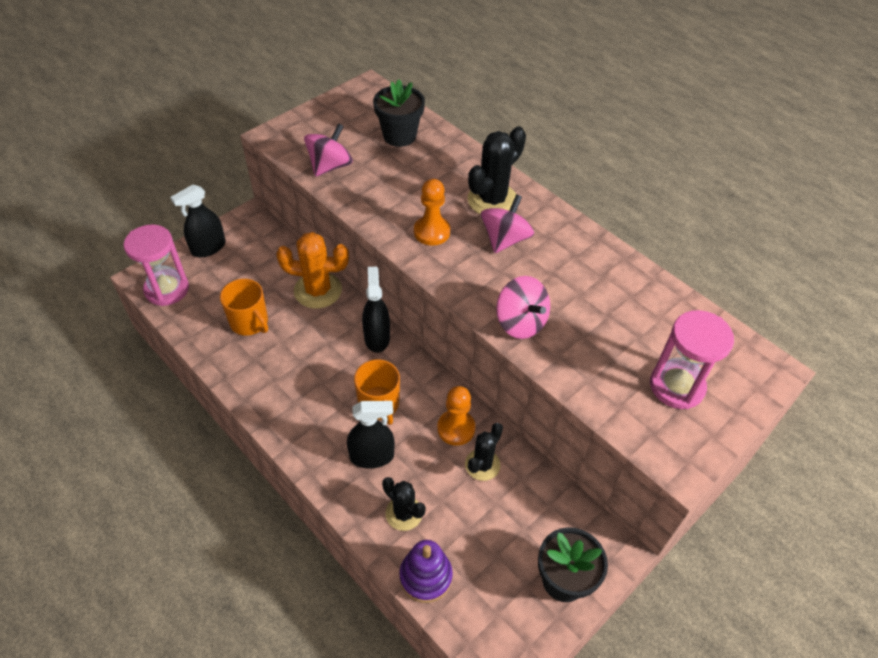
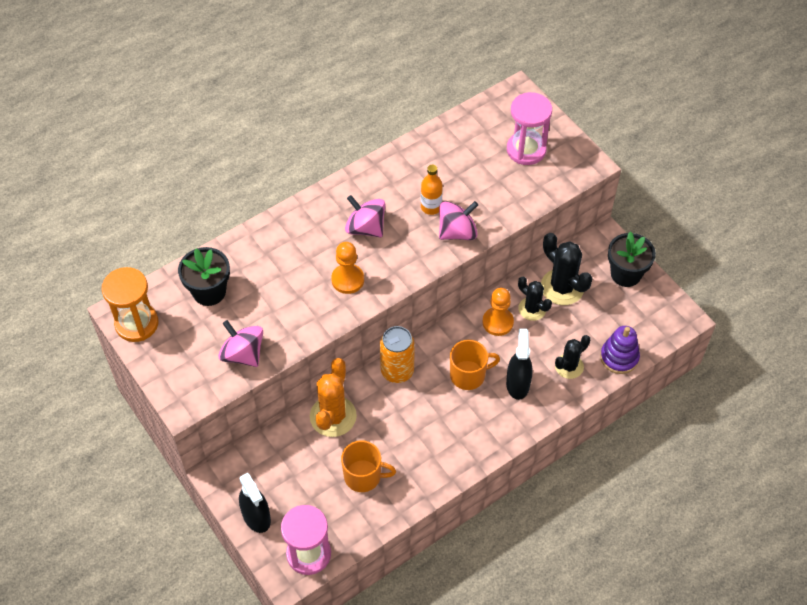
camera: 80 degrees left, 5 degrees up
(250, 322) = (363, 476): orange mug -> orange mug turned 45 degrees clockwise
(357, 97) = (137, 323): none -> orange hourglass
(377, 337) = (397, 371): black spray bottle -> orange can
(492, 200) = (315, 229): black cactus -> black cactus (562, 287)
(551, 294) = (431, 207): none -> orange bottle

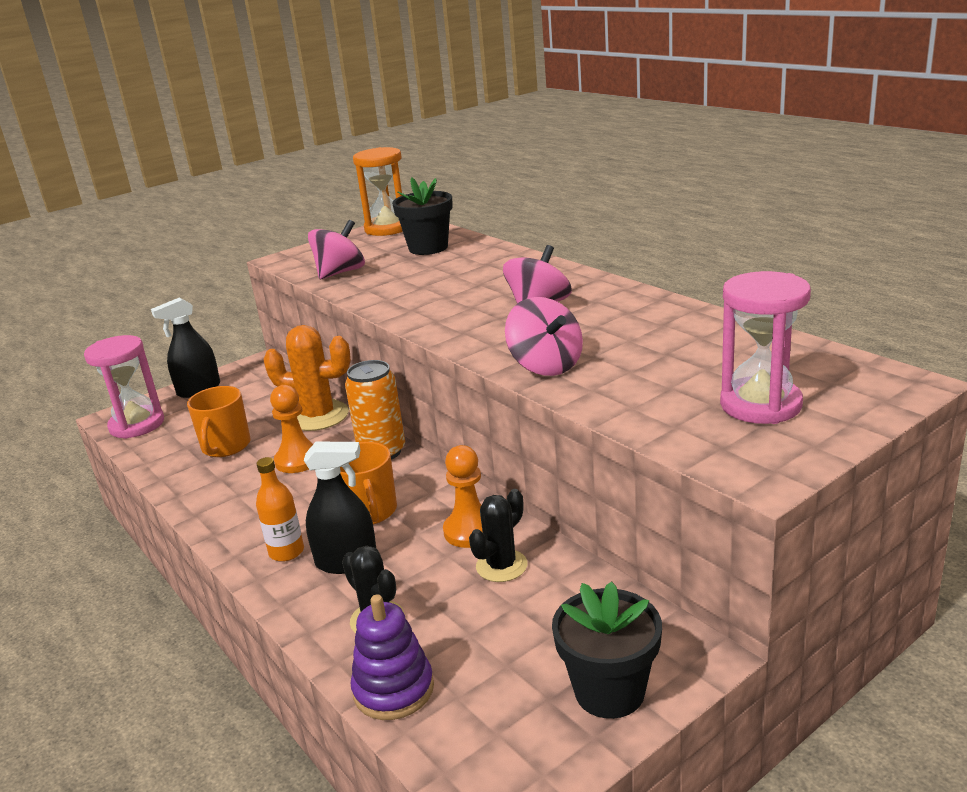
camera: 90 degrees right, 30 degrees down
(347, 280) = (447, 307): orange pawn -> orange pawn (298, 460)
(431, 207) = (591, 342): orange bottle -> orange bottle (286, 552)
(562, 287) = (556, 599): black cactus -> none

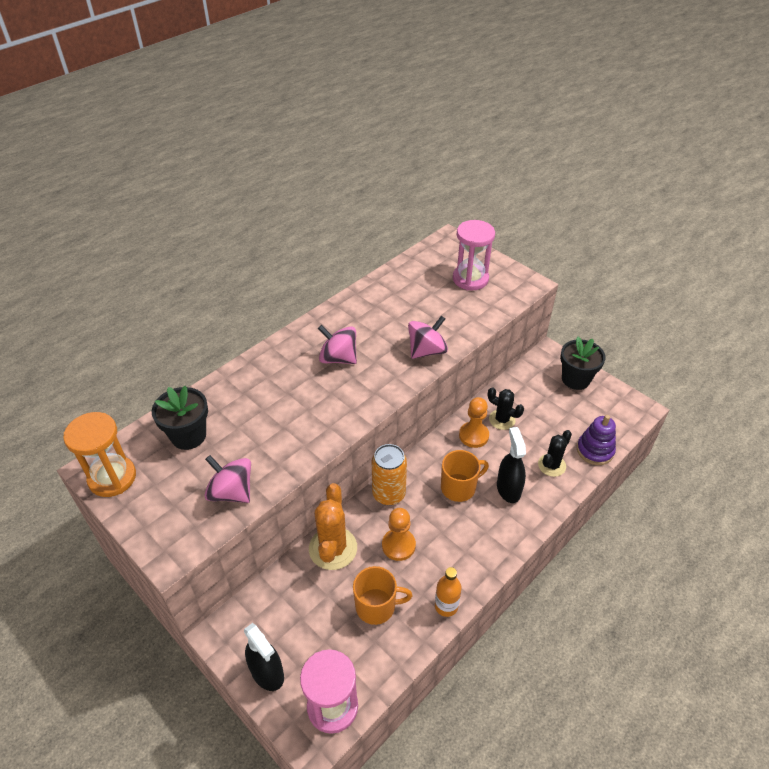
camera: 100 degrees left, 20 degrees up
(286, 552) = (503, 523): orange bottle -> orange bottle (446, 606)

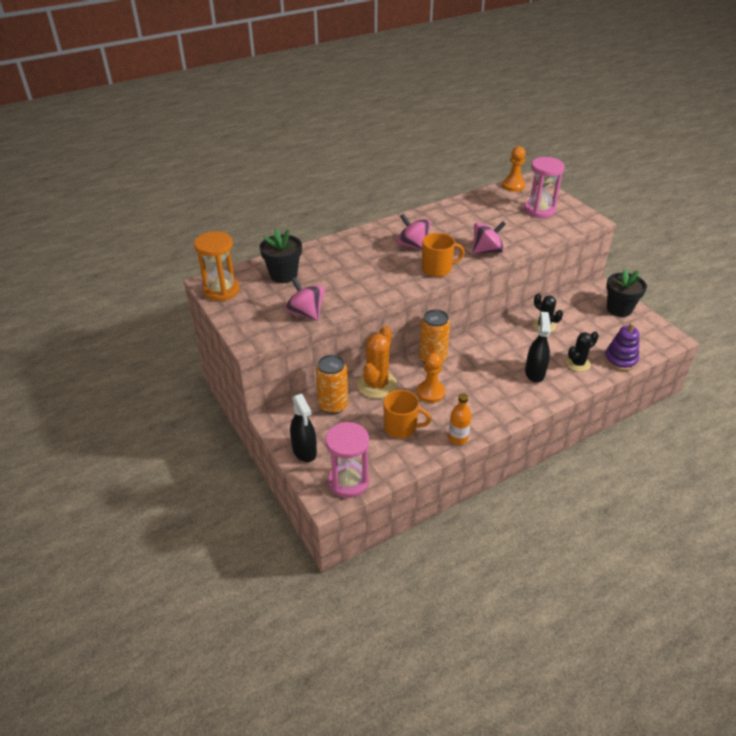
camera: 15 degrees right, 5 degrees down
(287, 592) = (333, 405): none -> orange can
(459, 487) = (492, 364): orange mug -> orange mug (437, 269)
(473, 435) = (516, 332): orange pawn -> orange pawn (513, 186)

